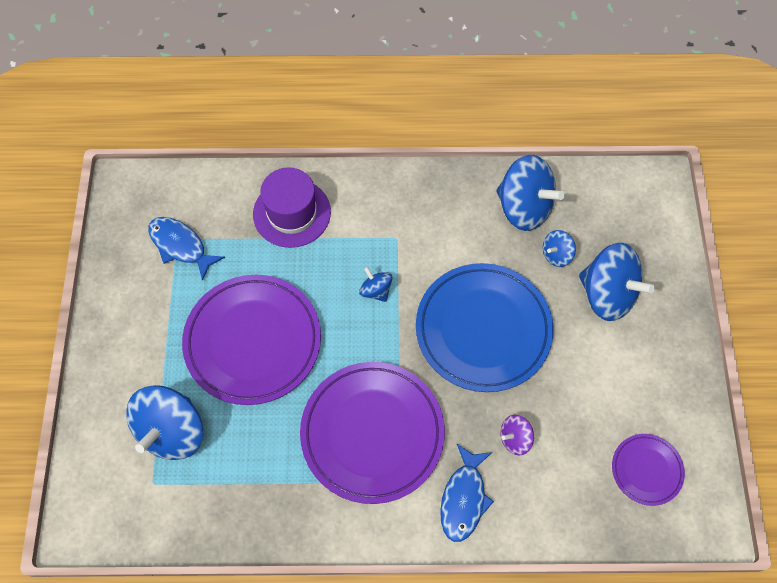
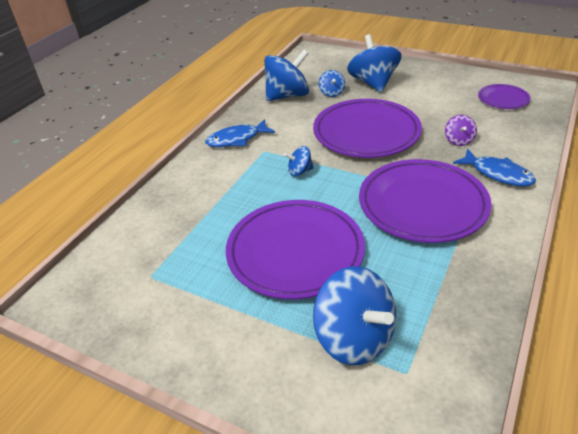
camera: 60 degrees left, 25 degrees down
(180, 246) = (159, 275): blue fish -> blue fish (236, 139)
(292, 213) = (194, 197): purple hat -> none
(483, 329) = (366, 132): blue plate -> purple plate
(607, 294) = (373, 83): blue spinning top -> blue spinning top turned 75 degrees counterclockwise

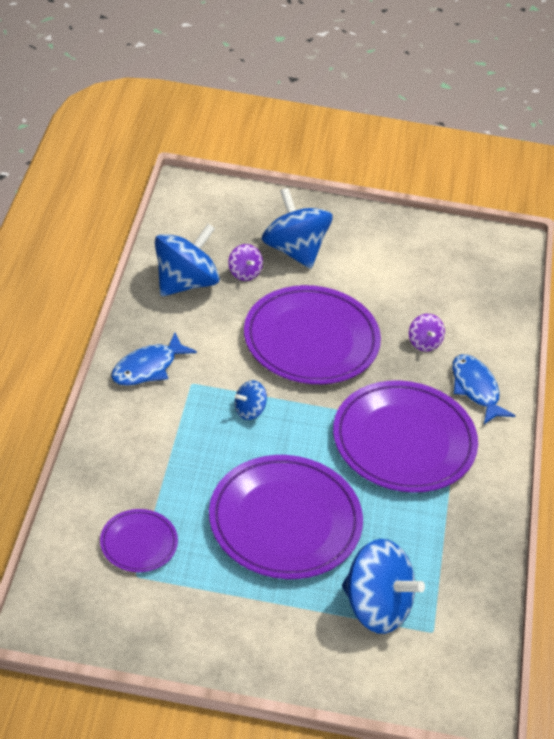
camera: 25 degrees left, 5 degrees up
(331, 93) = (244, 273): blue spinning top -> purple spinning top
(498, 174) = (476, 389): blue fish -> blue fish turned 135 degrees counterclockwise
(503, 99) = (463, 268): purple plate -> purple plate (138, 543)

